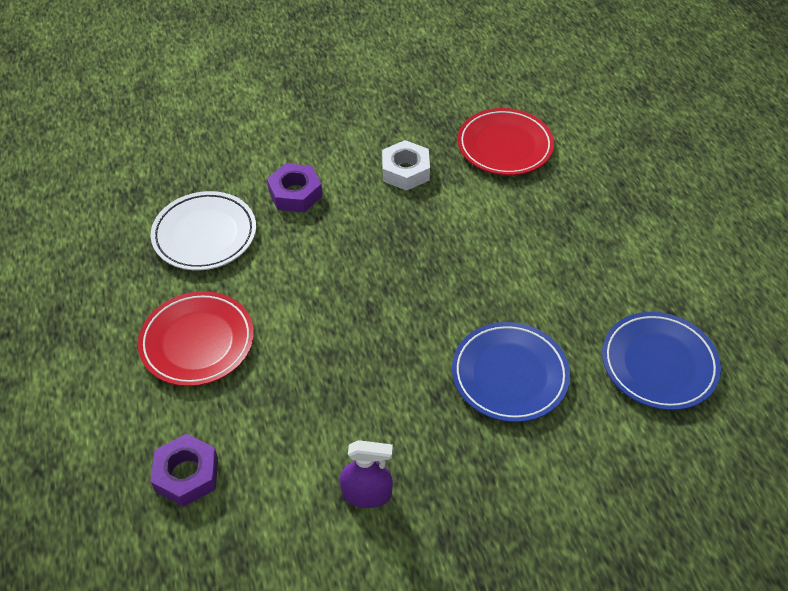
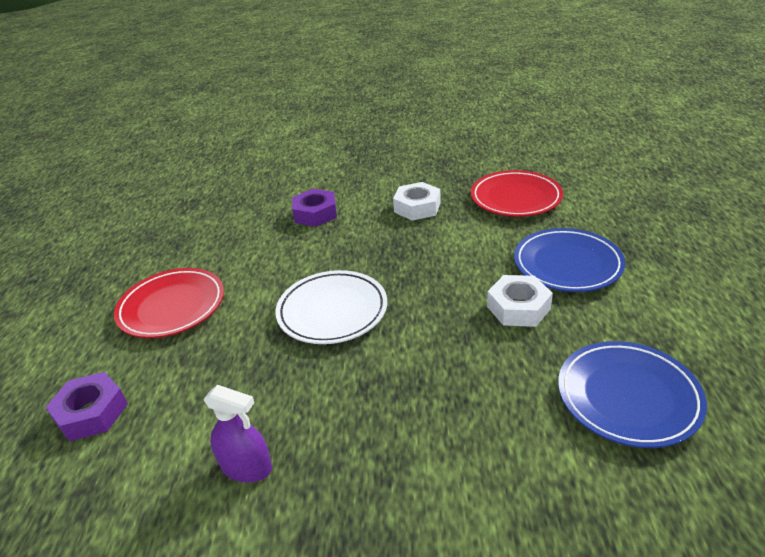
camera: 20 degrees right, 15 degrees down
(205, 235) = (227, 233): white plate -> white plate (332, 311)
(509, 375) = (449, 379): blue plate -> blue plate (567, 264)
(546, 287) = (518, 307): none -> white nut

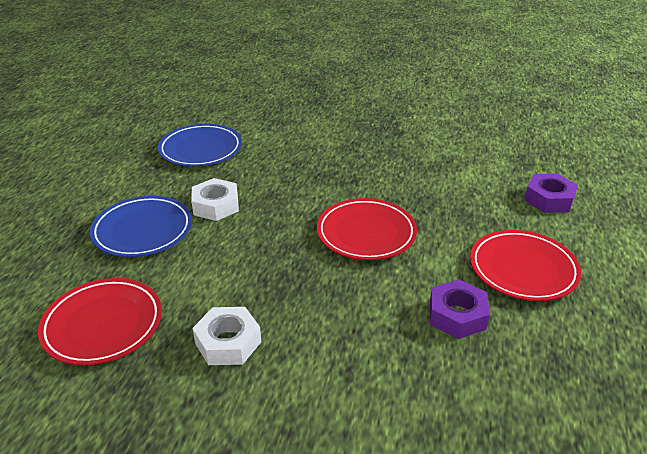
camera: 170 degrees left, 0 degrees up
(246, 467) = (431, 158): purple spray bottle -> none
(315, 214) = (365, 368): purple nut -> purple nut (457, 315)
(332, 311) = (366, 233): white plate -> red plate

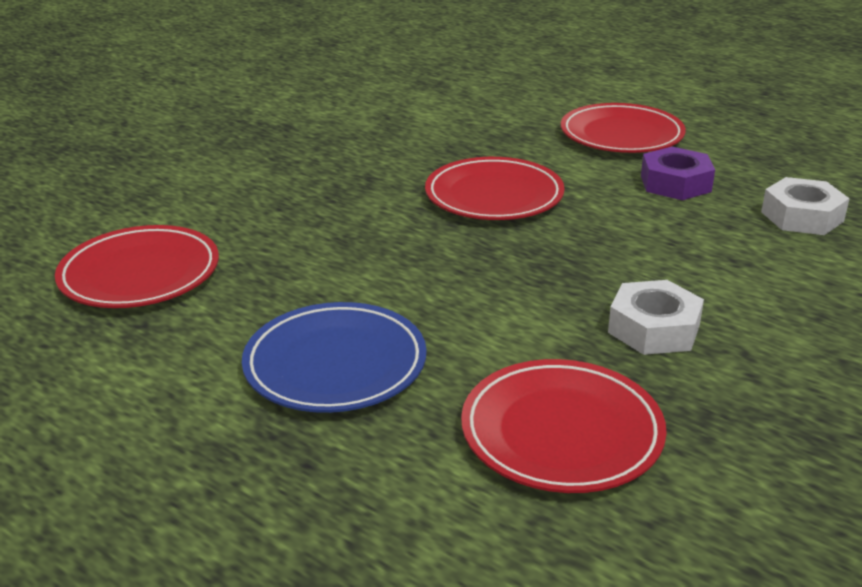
camera: 65 degrees left, 5 degrees down
(201, 149) = (140, 274): blue plate -> red plate
(216, 205) = (328, 287): white nut -> white nut (802, 216)
(549, 199) = (513, 92): purple nut -> none

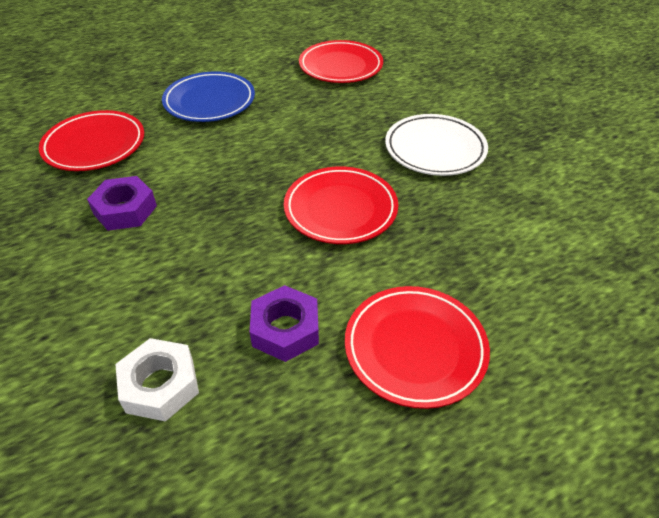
camera: 115 degrees right, 15 degrees up
(333, 169) = (435, 149): none -> white plate
(654, 328) = (125, 210): white nut -> purple nut

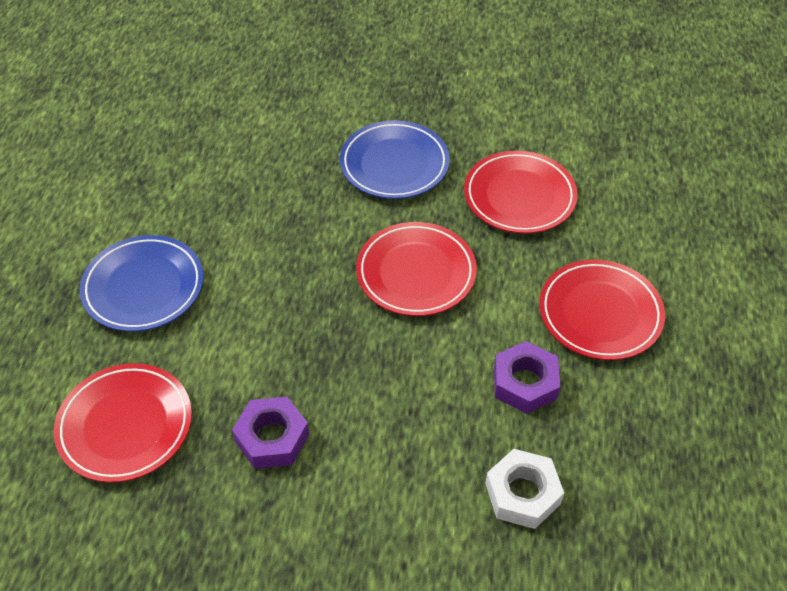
camera: 55 degrees left, 5 degrees up
(340, 66) = (193, 149): red plate -> red plate (519, 196)
(435, 149) = (394, 164): white plate -> blue plate

